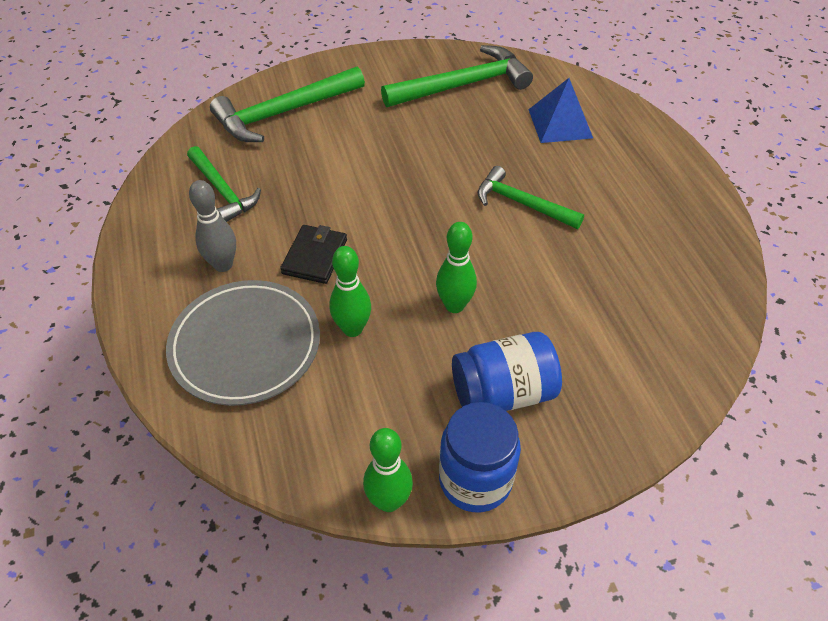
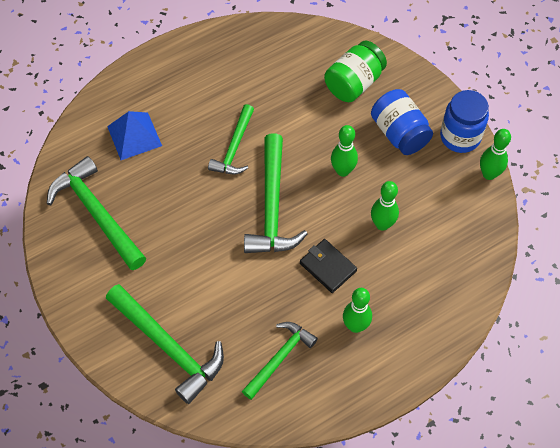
camera: 105 degrees left, 10 degrees up
(223, 265) = (355, 326): grey bowling pin -> green bowling pin
(245, 345) = (418, 284): grey plate -> none
(315, 256) = (328, 267): black wallet -> black wallet turned 45 degrees clockwise
(422, 222) = (272, 206): none -> green hammer
(611, 357) = (354, 83): none -> green jar

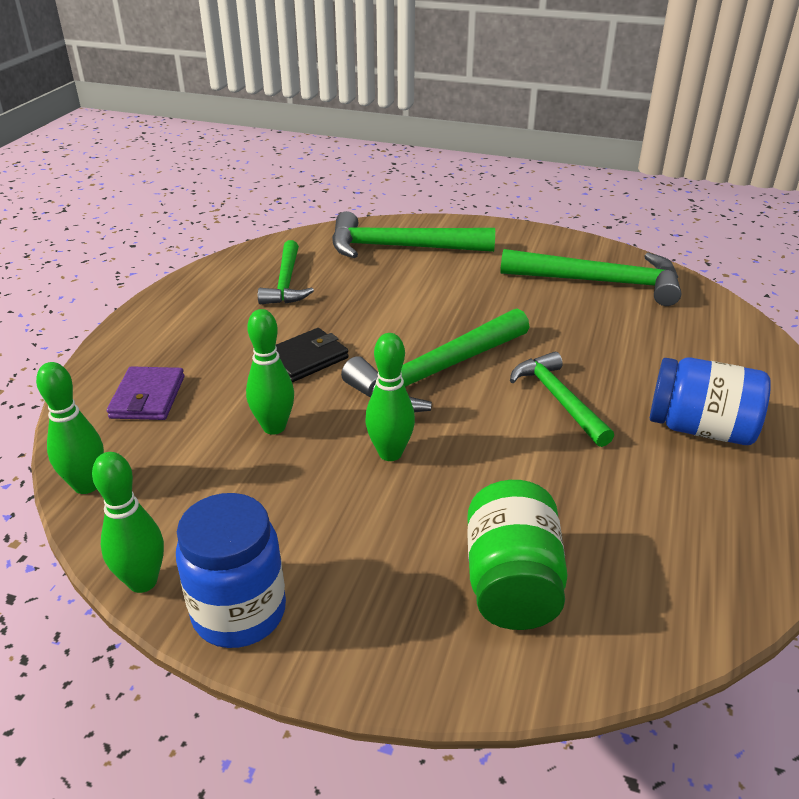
camera: 140 degrees right, 25 degrees down
(134, 136) = (679, 348): blue pyramid -> none
(272, 206) = (435, 373): green hammer -> green hammer turned 90 degrees counterclockwise
(328, 267) = (306, 358): black wallet -> black wallet turned 45 degrees counterclockwise
(355, 326) = (225, 333): green bowling pin -> green bowling pin (86, 485)
(399, 133) = (354, 551): blue jar -> blue jar (700, 428)
(431, 293) = (148, 397): none -> purple wallet

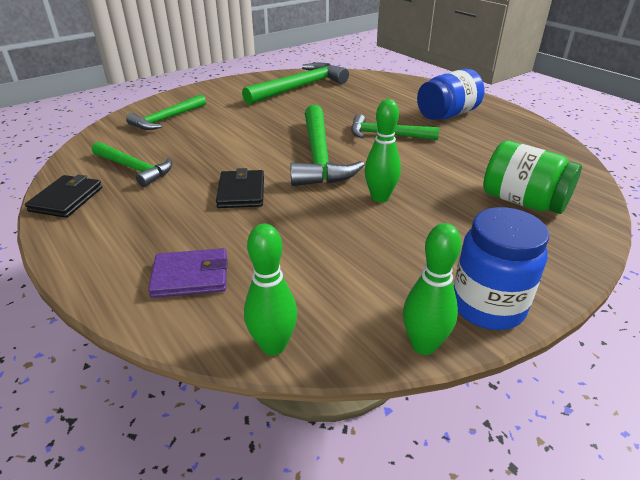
camera: 55 degrees left, 0 degrees up
(148, 397) = (190, 276): purple wallet -> purple wallet turned 45 degrees counterclockwise
(205, 280) = (66, 199): none -> black wallet
(274, 427) = (304, 230): green bowling pin -> none
(400, 247) = (167, 119): green hammer -> green hammer, size x0.64

